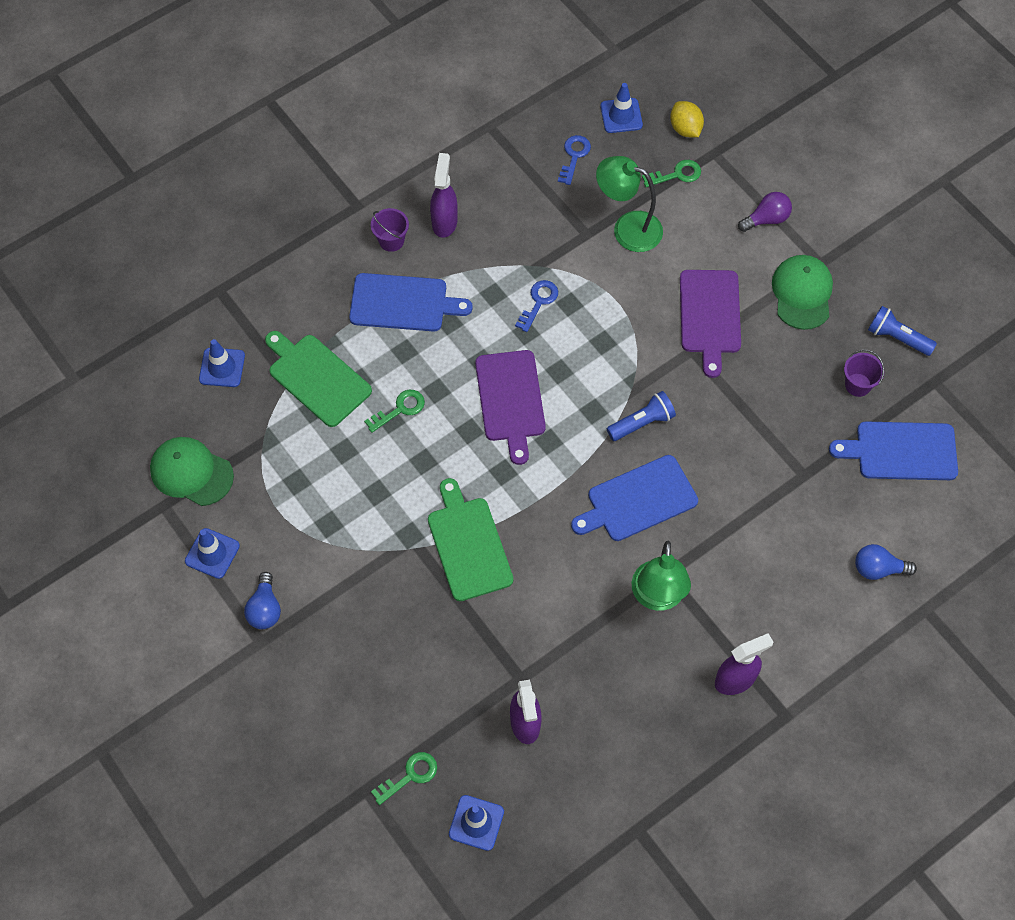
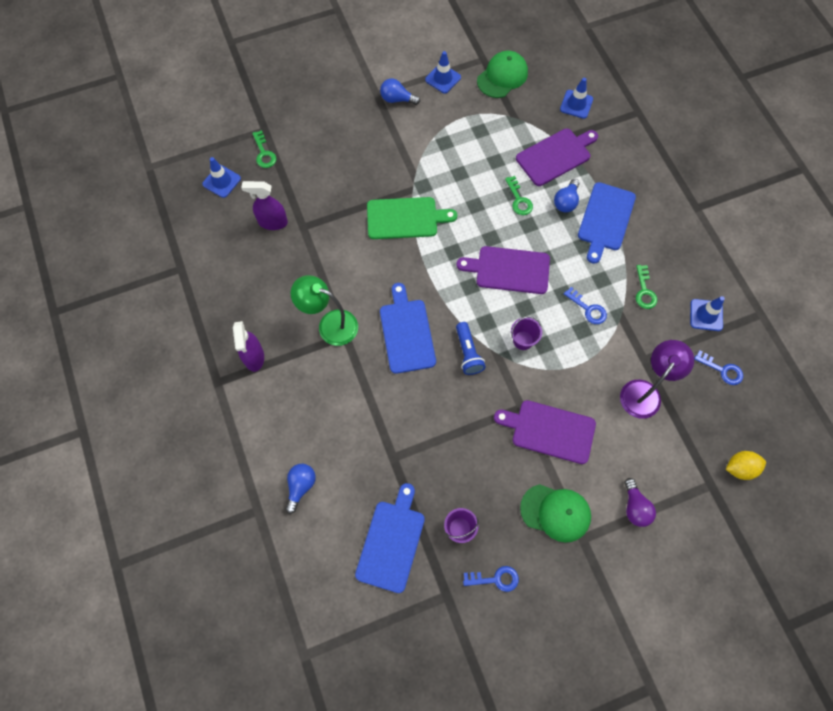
camera: 105 degrees right, 5 degrees up
(317, 378) = (555, 156): green cutting board -> purple cutting board
(388, 353) = (566, 202): none -> blue light bulb
(391, 240) = (661, 223): purple bucket -> purple bucket (523, 340)
(444, 222) = (672, 261): purple spray bottle -> none
(621, 116) = (760, 418): blue traffic cone -> blue traffic cone (706, 315)
(627, 228) = (644, 391): green lamp -> purple lamp
(676, 174) = (692, 446): green key -> green key (644, 291)
(897, 338) = (495, 579): blue flashlight -> blue key

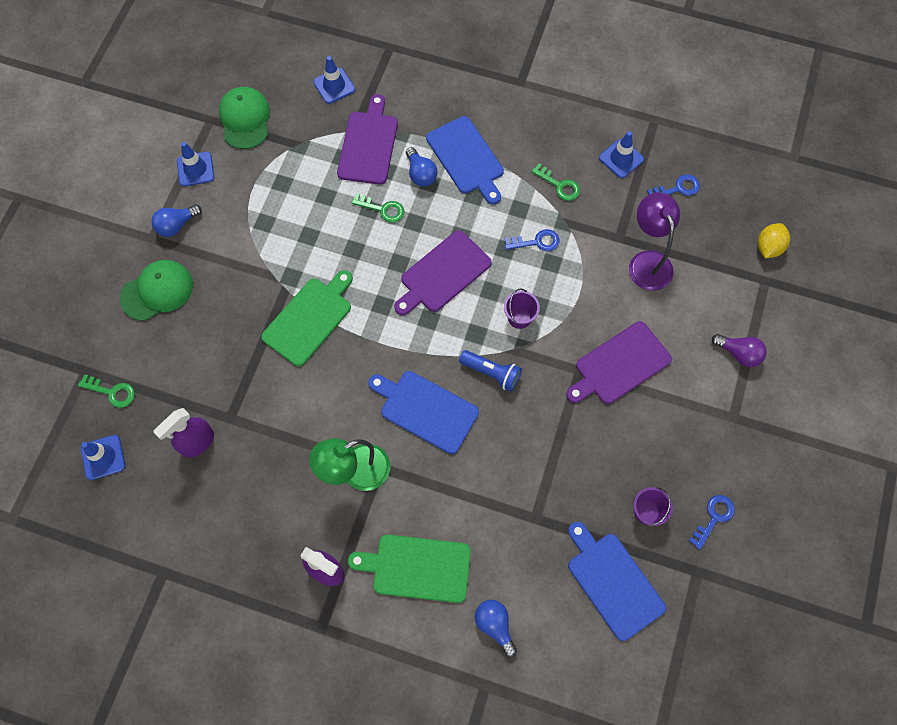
camera: 50 degrees left, 0 degrees up
(299, 409) = (417, 568): none -> green cutting board
(555, 512) = (694, 420): green cap -> green cap (157, 291)

